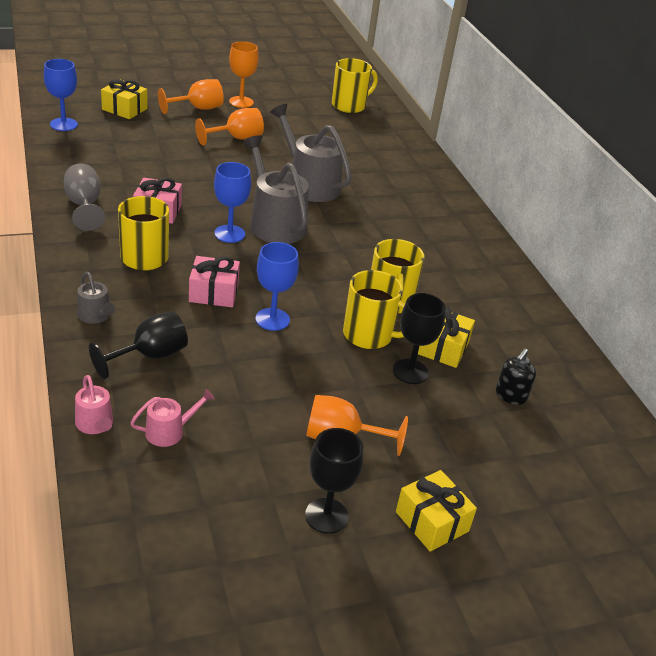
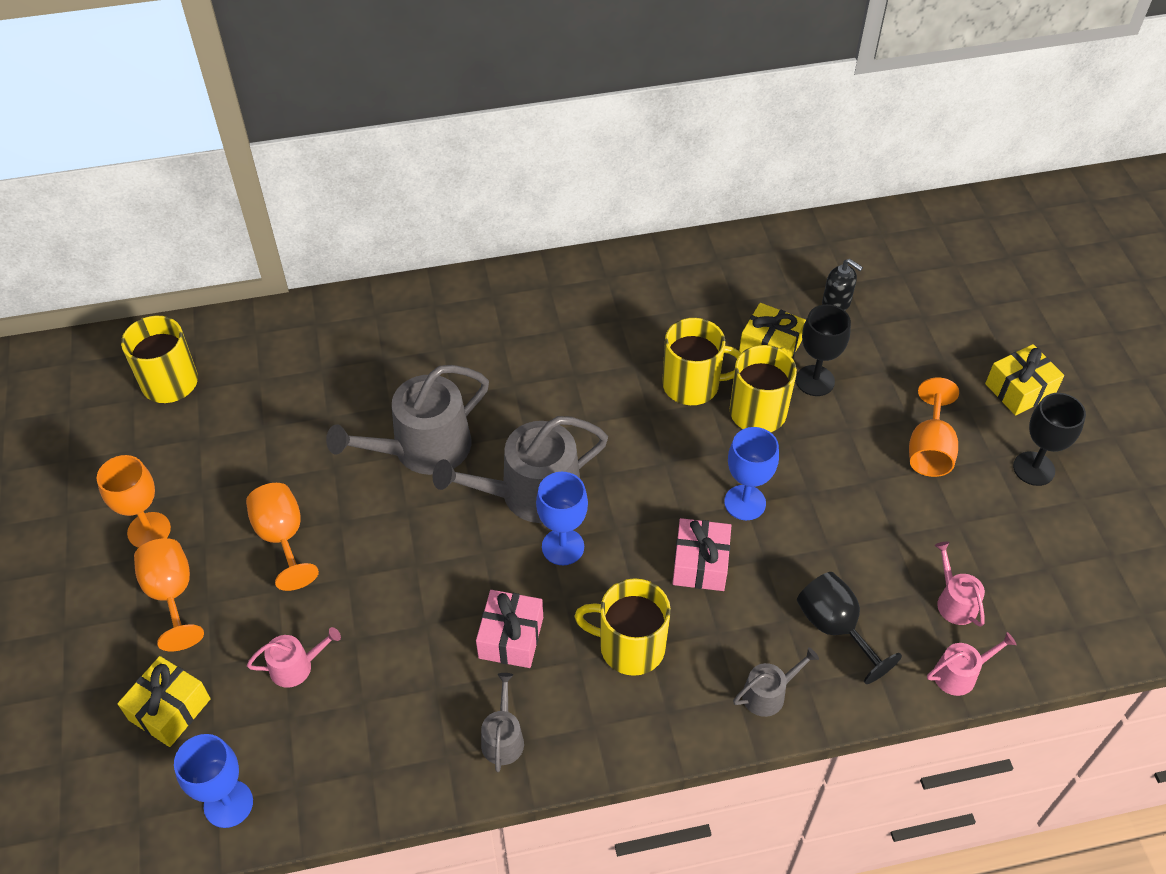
camera: 80 degrees left, 15 degrees up
(84, 206) = (503, 738): grey goblet -> grey watering can
(146, 142) = (296, 666): none -> pink watering can

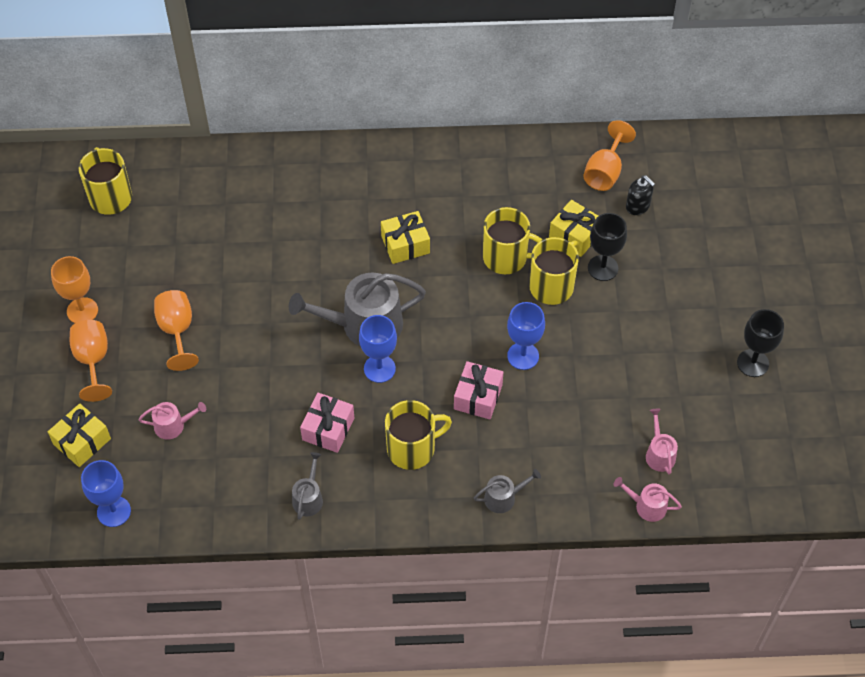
camera: 10 degrees right, 5 degrees up
(423, 448) = (291, 278): grey watering can -> none
(630, 646) = (412, 449): yellow mug -> yellow mug turned 135 degrees clockwise
(835, 628) = (565, 459): black goblet -> none
(929, 449) = (676, 336): orange goblet -> orange goblet (605, 172)
(959, 674) = (647, 506): pink watering can -> pink watering can turned 150 degrees counterclockwise
(1019, 390) = (762, 299): yellow gift -> yellow gift (405, 244)

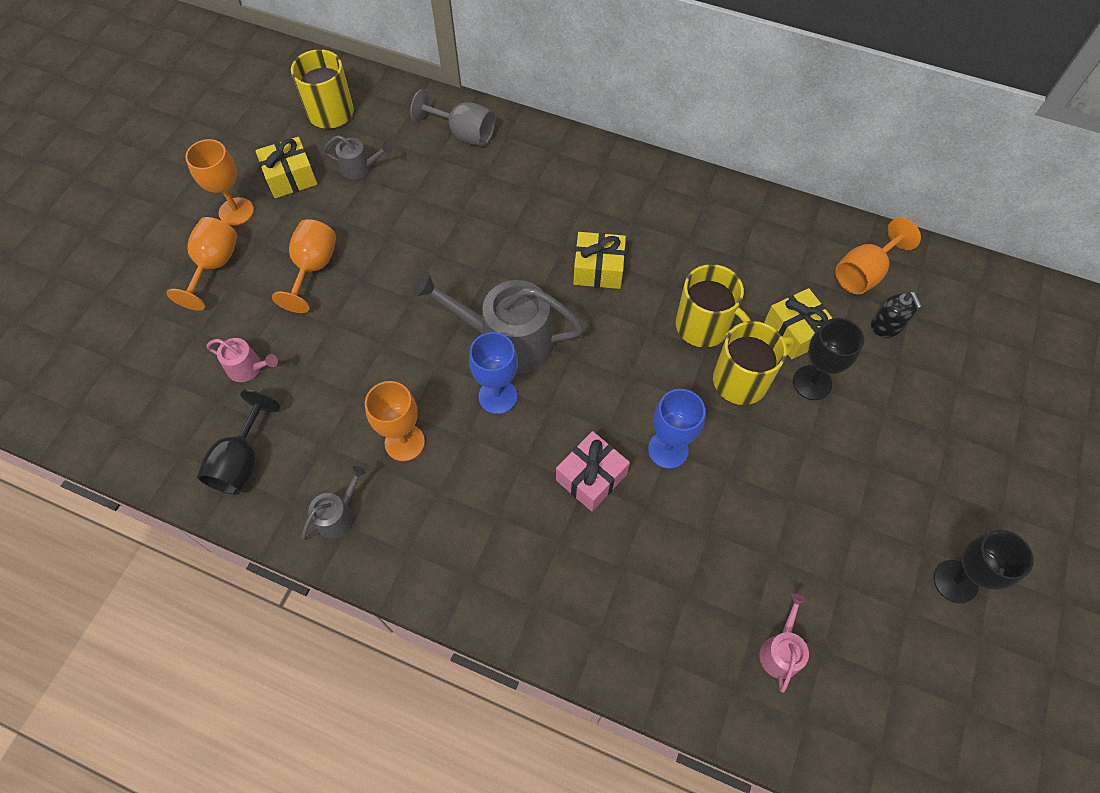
camera: 25 degrees right, 5 degrees up
(82, 441) = (150, 346): yellow gift -> yellow gift (290, 177)
(114, 511) = (132, 437): blue goblet -> none
(212, 492) = (242, 461): none -> black goblet
(236, 175) = (463, 133): none -> grey goblet
(328, 429) = (404, 442): pink gift -> orange goblet
(412, 449) = (484, 508): yellow mug -> none
(503, 498) = (559, 619): grey watering can -> grey watering can (360, 168)
(647, 506) = (733, 717): pink watering can -> none

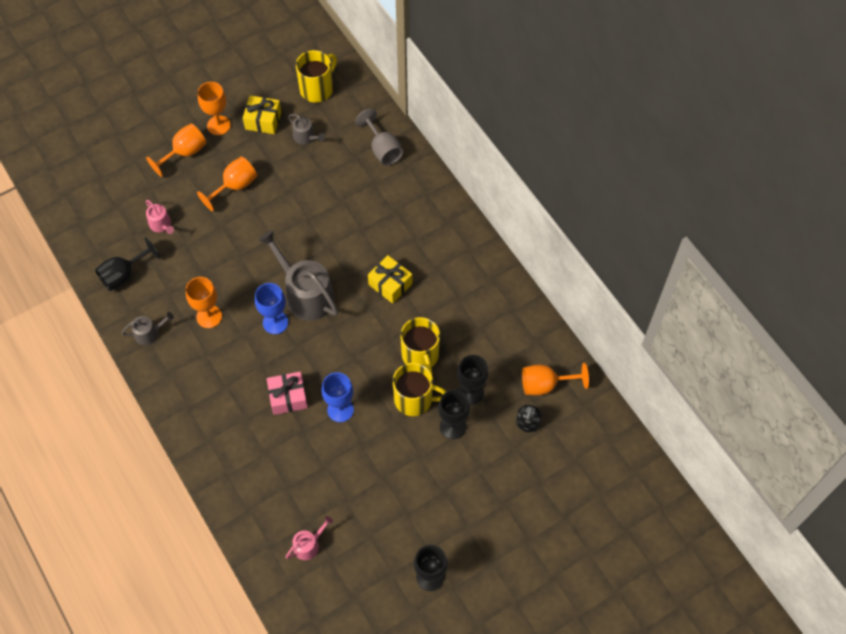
camera: 35 degrees right, 0 degrees up
(795, 332) = (470, 392): yellow gift -> black goblet

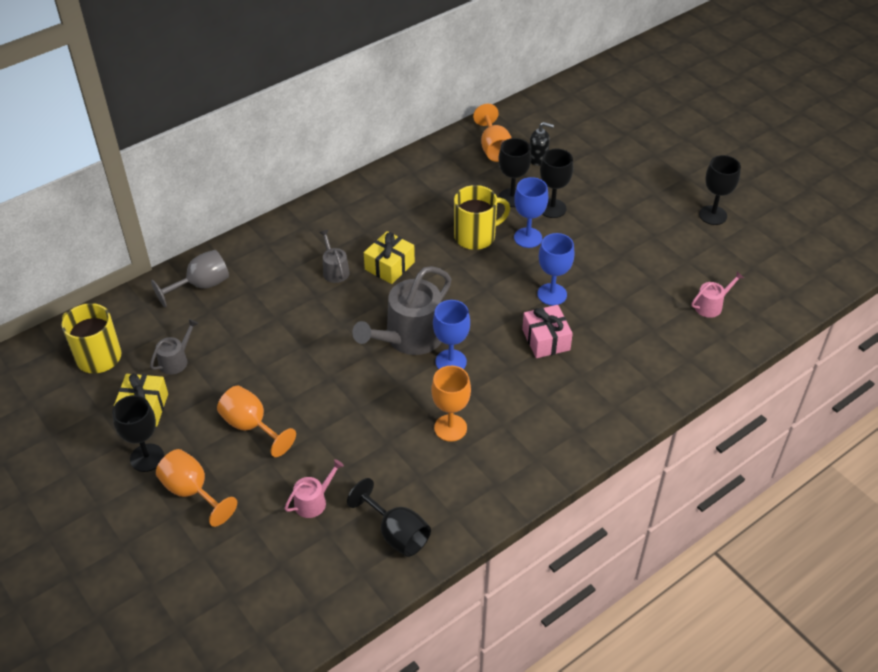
camera: 95 degrees left, 15 degrees down
(149, 333) = (482, 489): grey watering can -> grey watering can (335, 270)
(218, 125) = (147, 458): orange goblet -> black goblet
(308, 545) = (711, 305): pink watering can -> pink watering can turned 105 degrees clockwise
(414, 399) = (528, 238): yellow mug -> blue goblet

